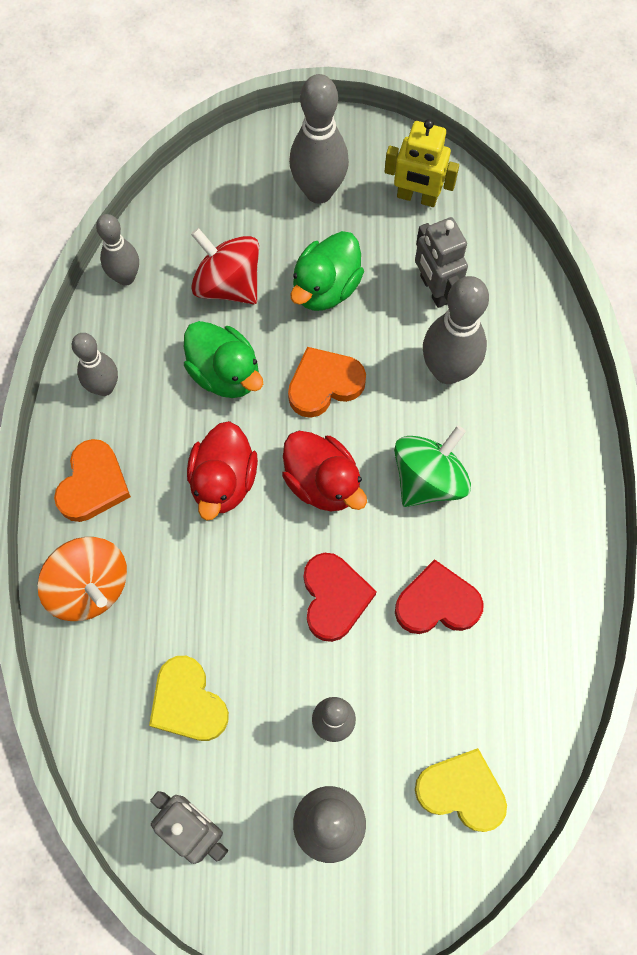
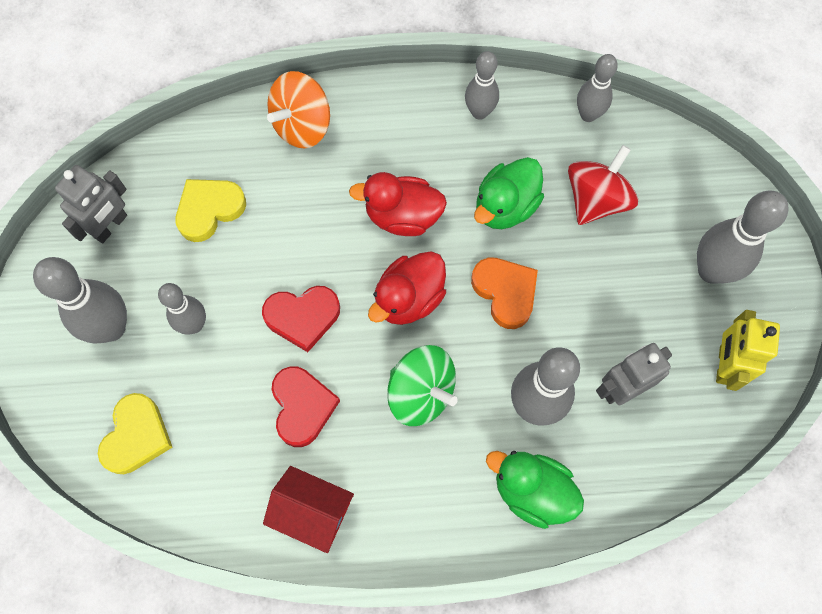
camera: 85 degrees right, 0 degrees up
(93, 484) = (390, 116): orange heart -> none
(326, 287) = (606, 285): green duck -> green duck (532, 491)
(550, 598) = (312, 512): none -> red house

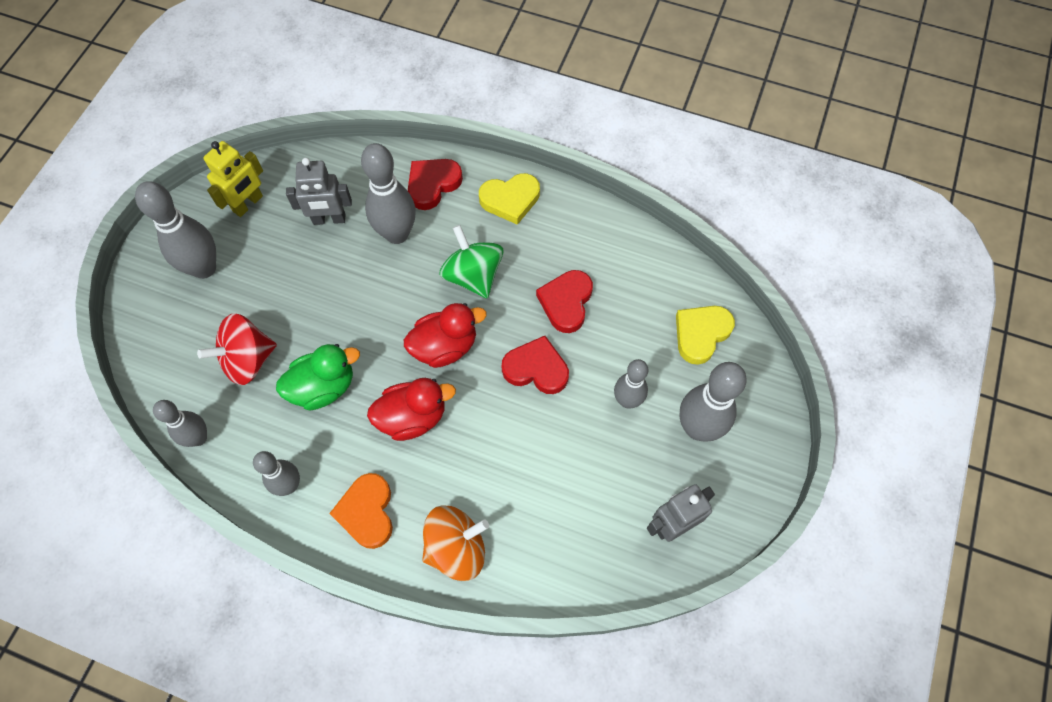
camera: 155 degrees left, 5 degrees down
(209, 210) = (577, 499): yellow heart -> yellow heart (510, 200)
(312, 512) = (589, 232): red house -> none
(402, 216) = (412, 417): red duck -> red duck turned 45 degrees counterclockwise
(505, 292) = (368, 319): orange heart -> orange heart (367, 512)
(532, 491) = (432, 185): green duck -> red heart

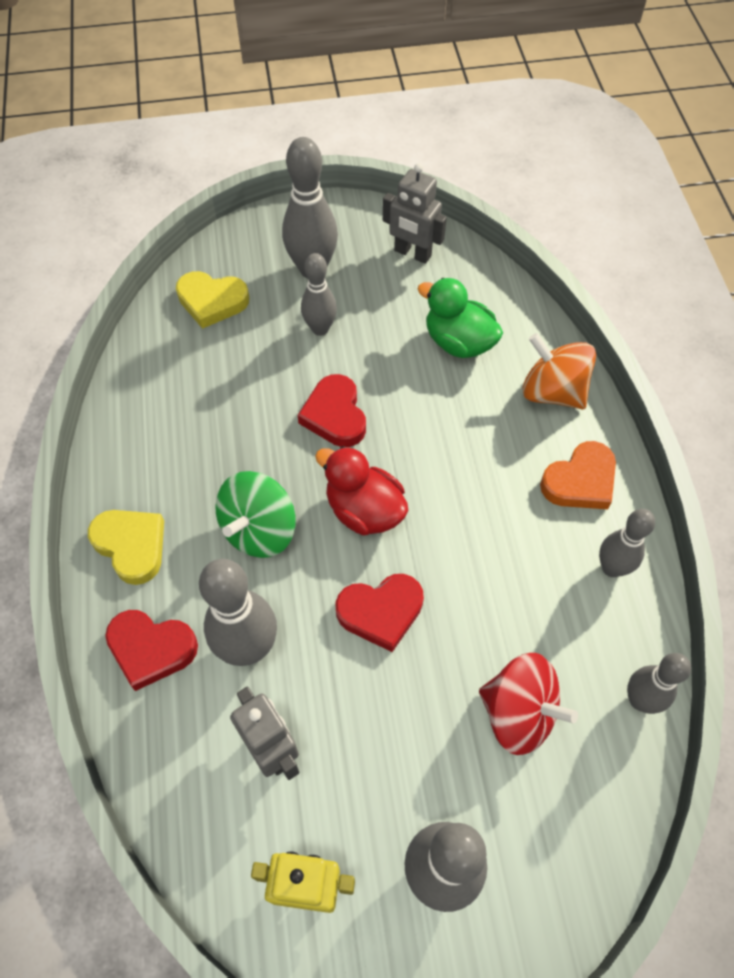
camera: 120 degrees left, 5 degrees down
(323, 387) = (490, 604): green duck -> green duck (458, 342)
(412, 417) = (461, 496): red duck -> none
(566, 302) = (242, 425): red heart -> red heart (381, 612)

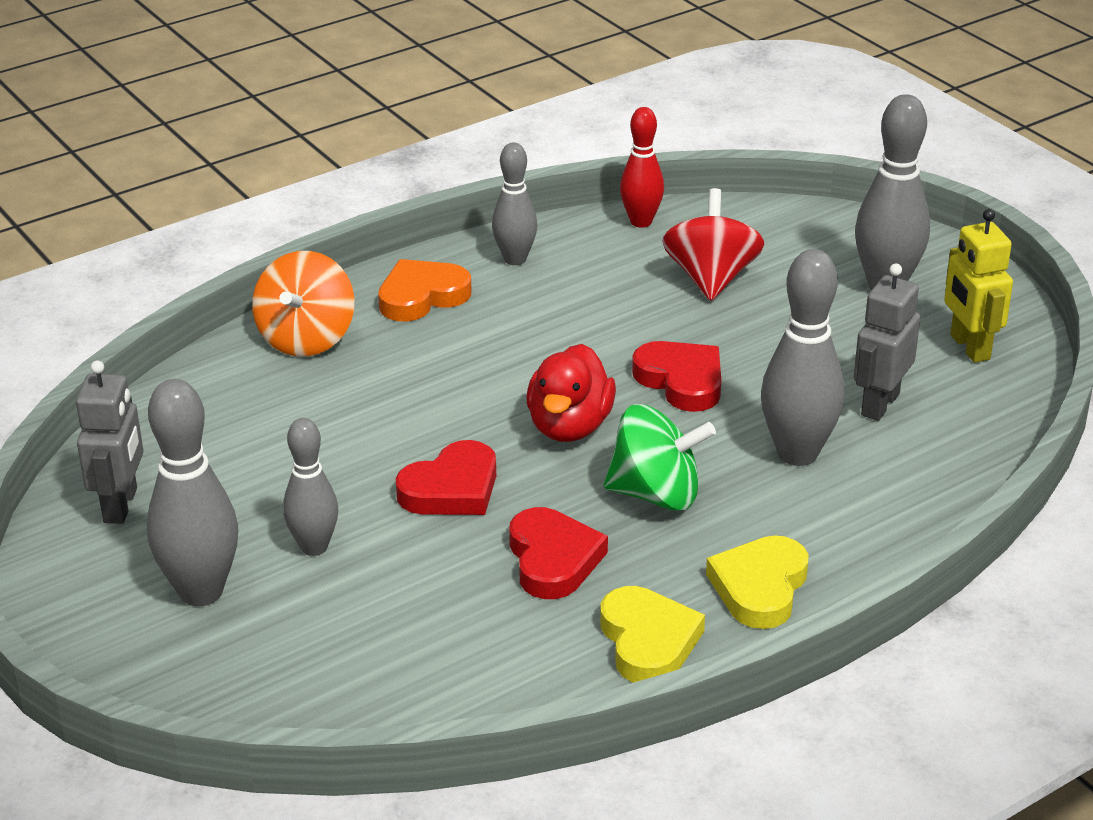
camera: 115 degrees left, 25 degrees down
(151, 649) = (861, 520): red heart -> red heart (553, 559)
(212, 301) = (323, 672): yellow heart -> yellow heart (648, 641)
(458, 342) = (269, 424): green duck -> none
(580, 481) = (422, 296): orange heart -> orange heart turned 60 degrees counterclockwise
(640, 700) = (641, 222): grey bowling pin -> red bowling pin

